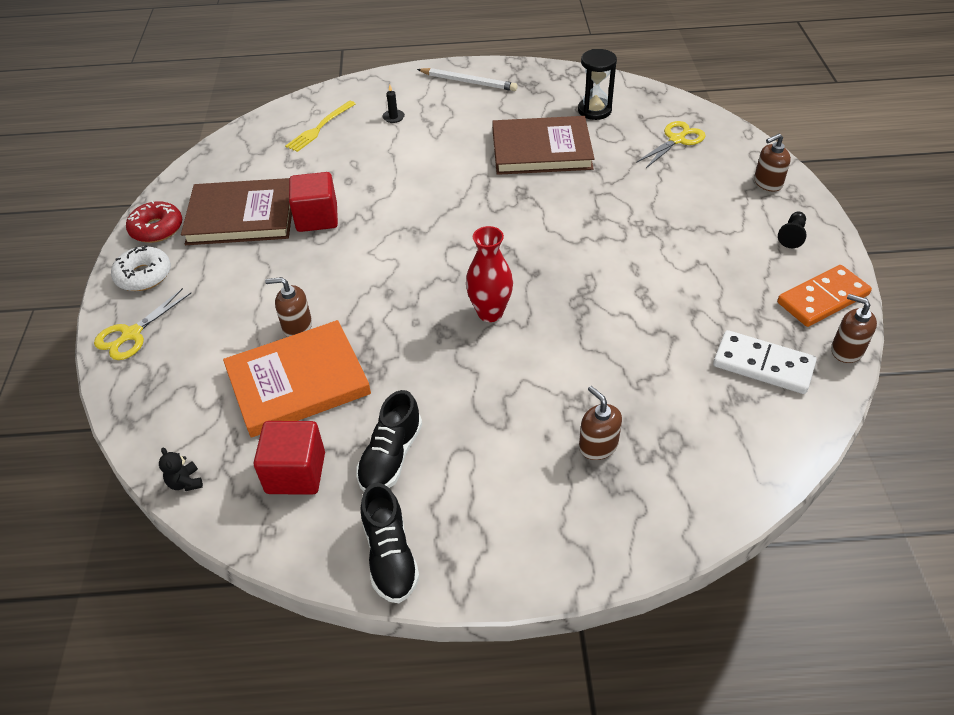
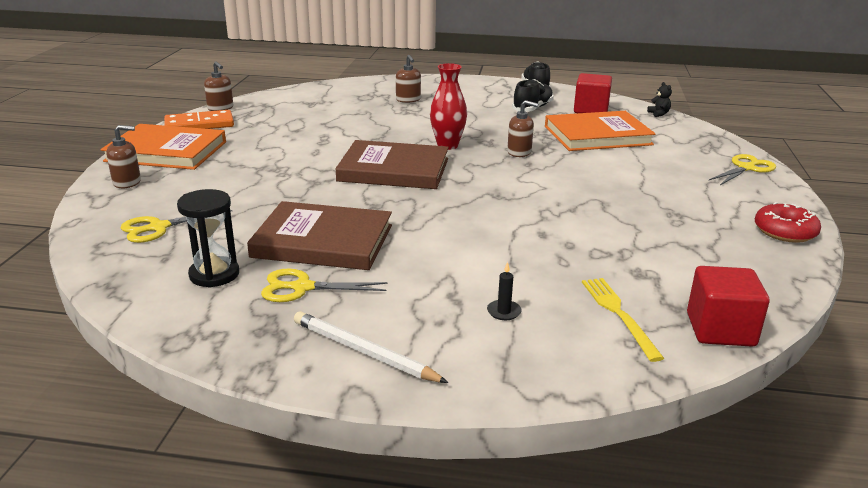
camera: 170 degrees left, 20 degrees down
(144, 275) = (767, 199): white donut -> none
(241, 216) = (690, 229): brown book -> brown book (394, 170)
(297, 326) = (604, 156): brown soap dispenser -> brown soap dispenser (519, 152)
(317, 218) = (601, 217): red cube -> red cube (720, 330)
(320, 128) = (618, 314): yellow fork -> yellow fork turned 60 degrees counterclockwise
(529, 111) = (302, 288): none -> yellow scissors
(763, 365) = (280, 109): white domino -> none
(792, 236) = (166, 151): black pawn -> orange book

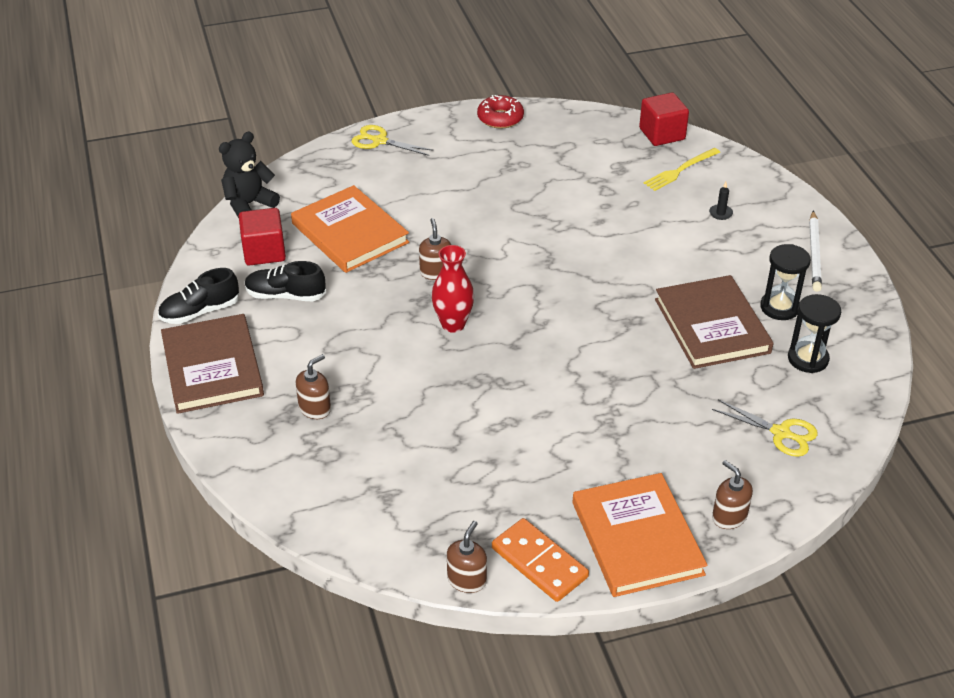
camera: 115 degrees left, 15 degrees up
(302, 288) = (779, 307): yellow scissors -> black hourglass
(394, 170) = (544, 339): brown book -> brown book (212, 367)
(659, 114) = (249, 204): black teddy bear -> black teddy bear, size x2.11

